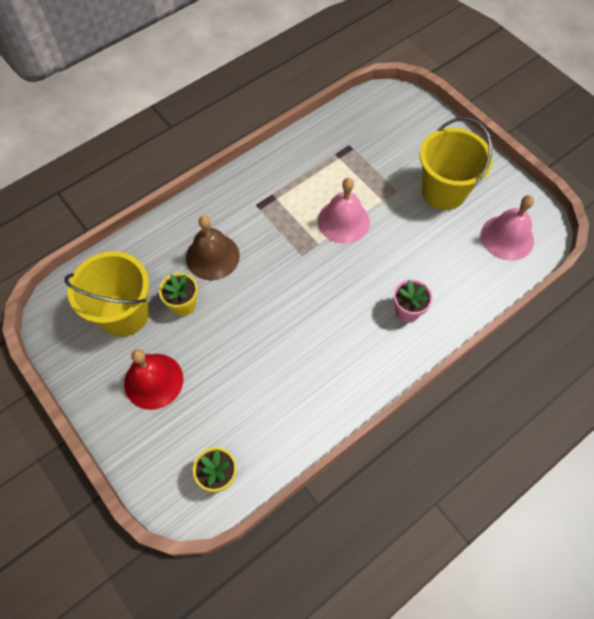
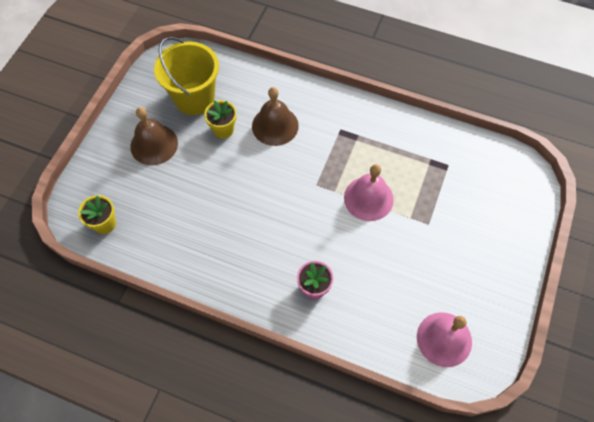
camera: 60 degrees right, 0 degrees up
(153, 381) = (154, 144): red bell -> brown bell
(443, 191) = (455, 262): yellow bucket -> none

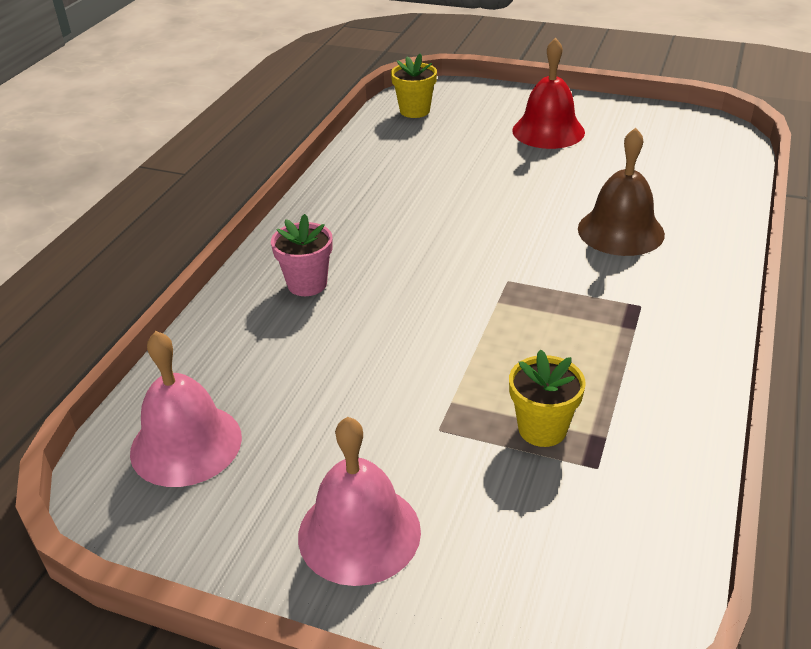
camera: 90 degrees right, 25 degrees down
(154, 144) = (548, 131): brown bell -> red bell
(194, 98) = (646, 154): yellow bucket -> none
(223, 129) = (594, 183): yellow flower pot -> yellow flower pot (542, 429)
(368, 198) = (488, 343): pink bell -> pink bell (359, 533)

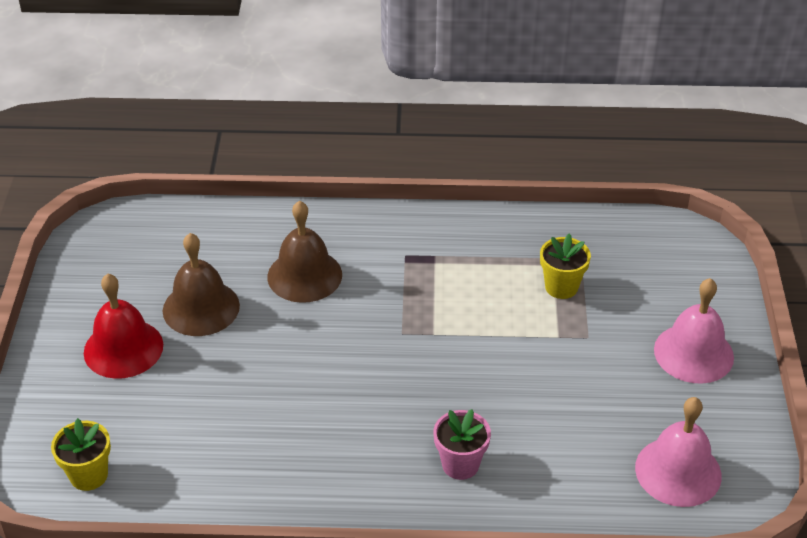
camera: 110 degrees left, 5 degrees up
(588, 169) = (201, 308): none -> brown bell

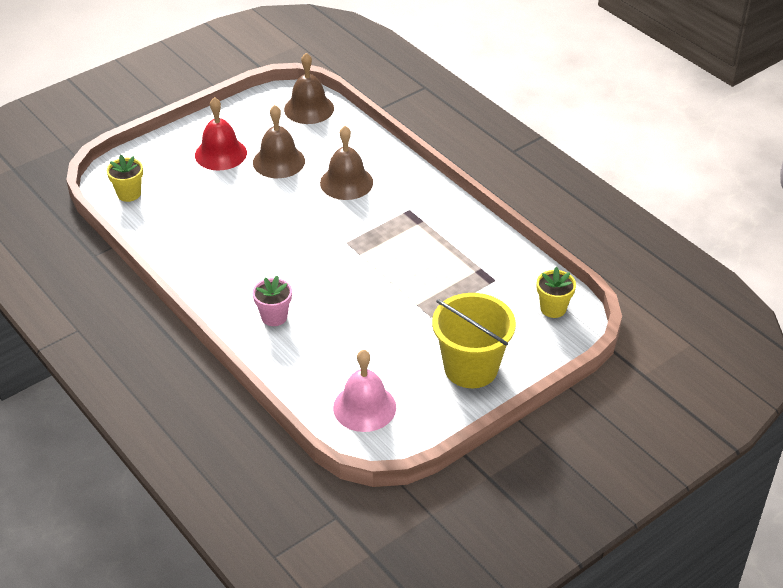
camera: 50 degrees right, 0 degrees up
(142, 231) = (309, 108): none -> brown bell
(561, 287) = (459, 284): yellow flower pot -> yellow flower pot (553, 308)
(693, 353) = (471, 368): pink bell -> yellow bucket

